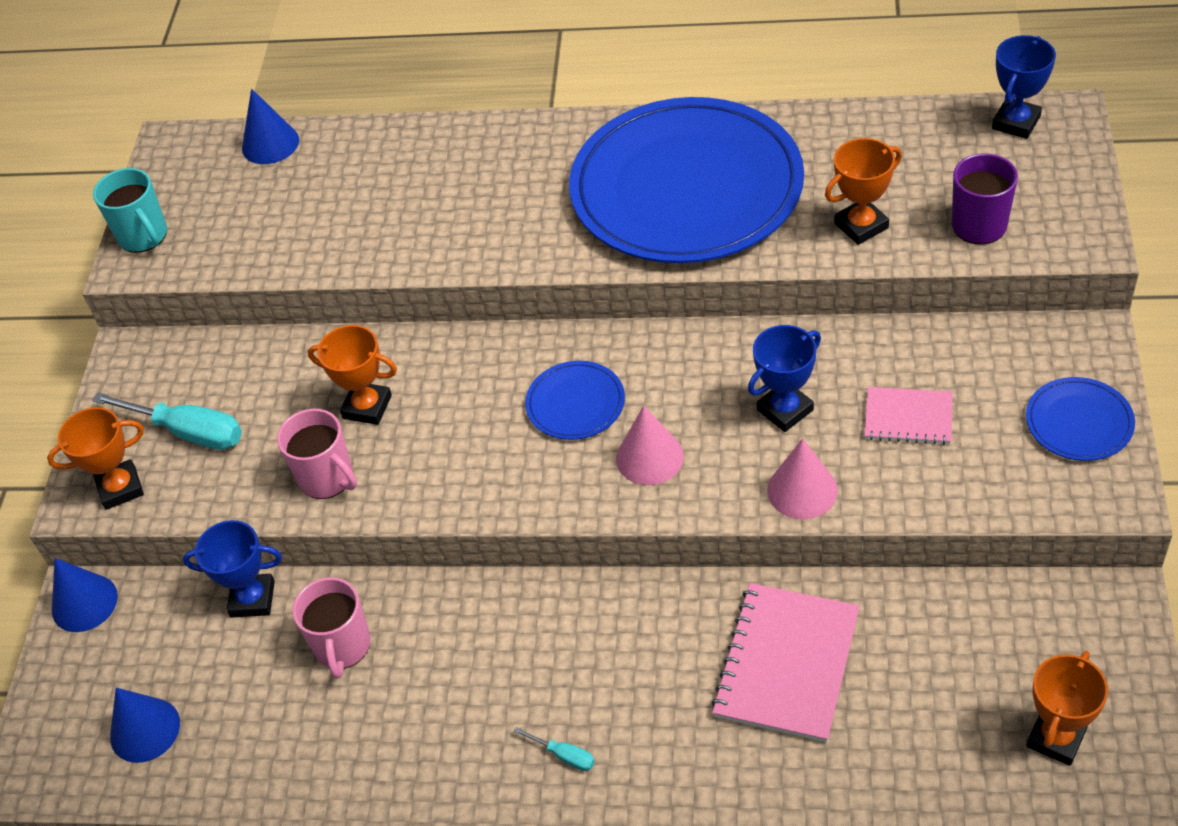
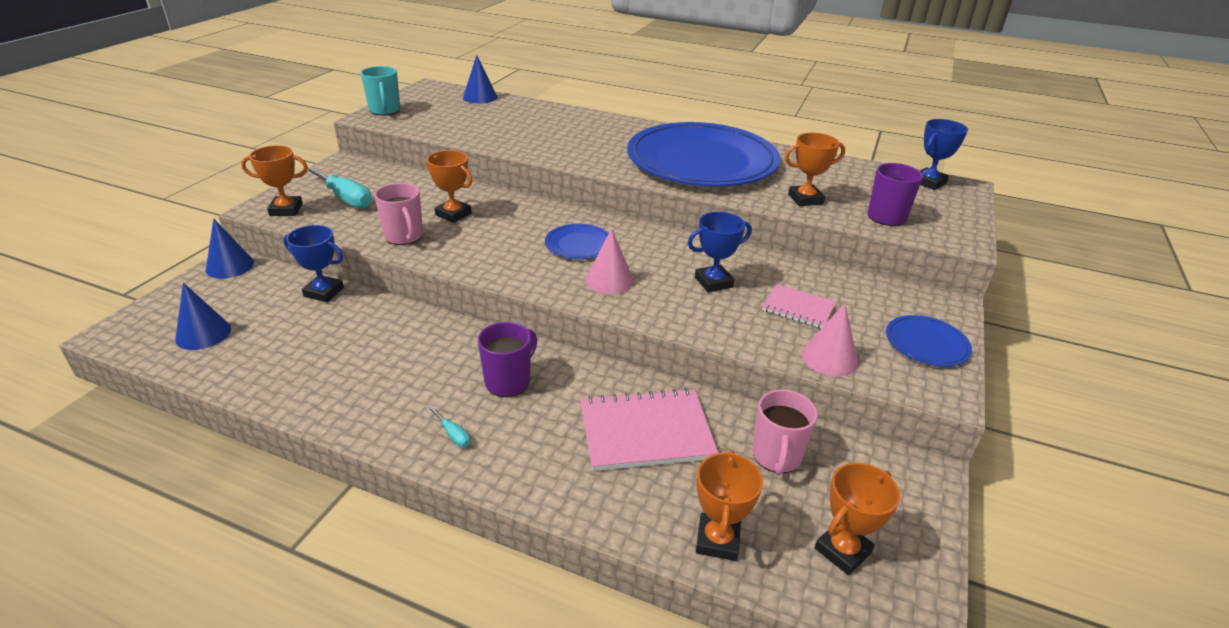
camera: 10 degrees right, 15 degrees down
(342, 646) = (356, 330): pink mug -> pink mug (776, 456)
(586, 653) = (508, 381): none -> purple mug
(786, 664) = (646, 431): pink notebook -> pink notebook turned 45 degrees clockwise
(802, 490) = (704, 324): pink cone -> pink cone (829, 358)
(923, 777) = (717, 540): none -> orange trophy

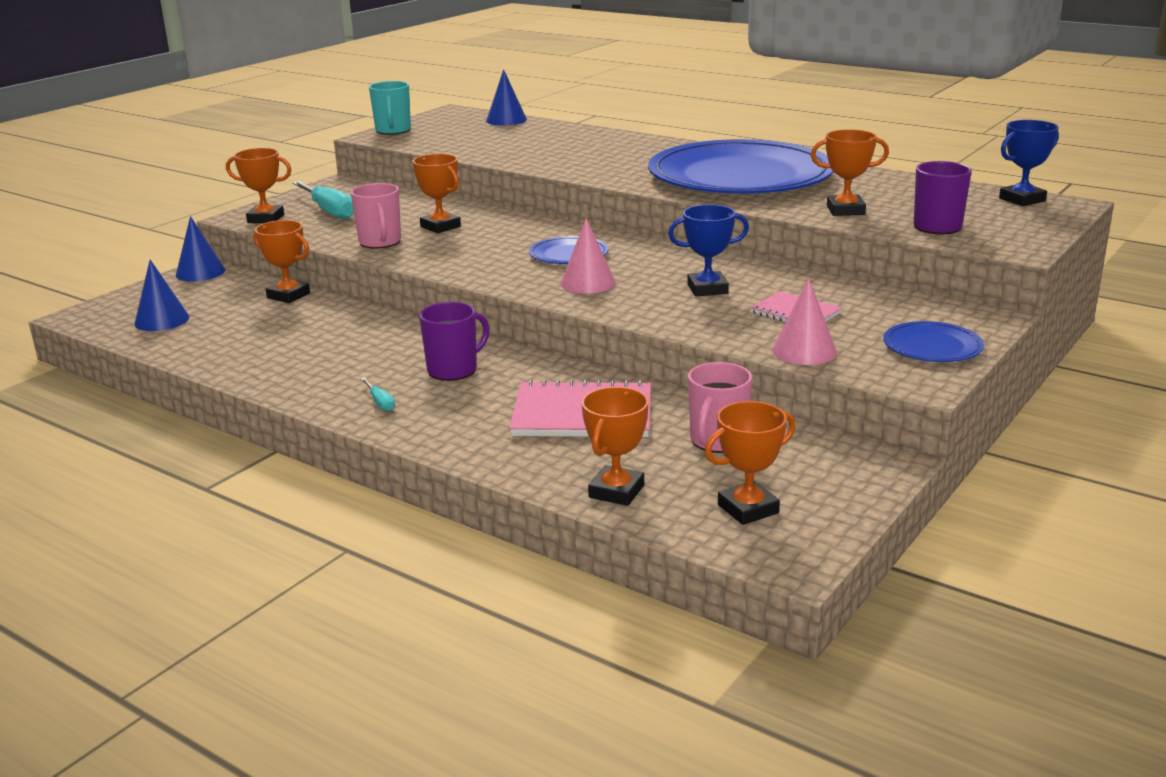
camera: 15 degrees right, 10 degrees down
(324, 292) = (288, 295): blue trophy -> orange trophy

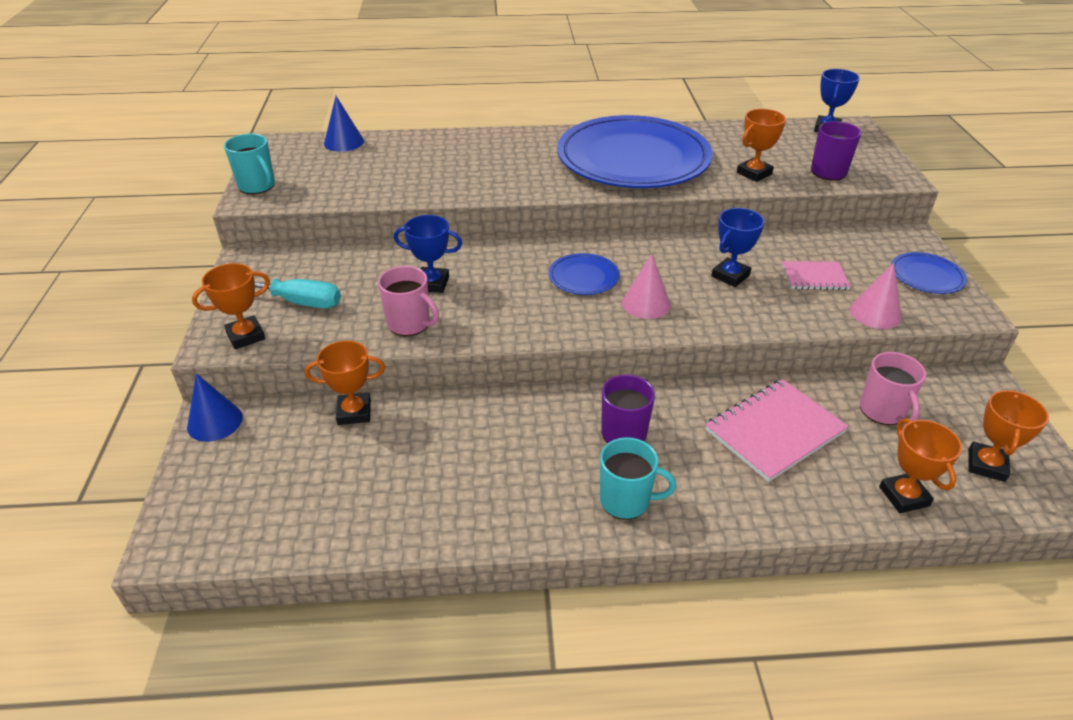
camera: 40 degrees left, 15 degrees up
(162, 320) = (273, 505): blue cone -> none
(380, 403) = (626, 500): turquoise screwdriver -> turquoise mug
(440, 227) = (432, 283): orange trophy -> blue trophy

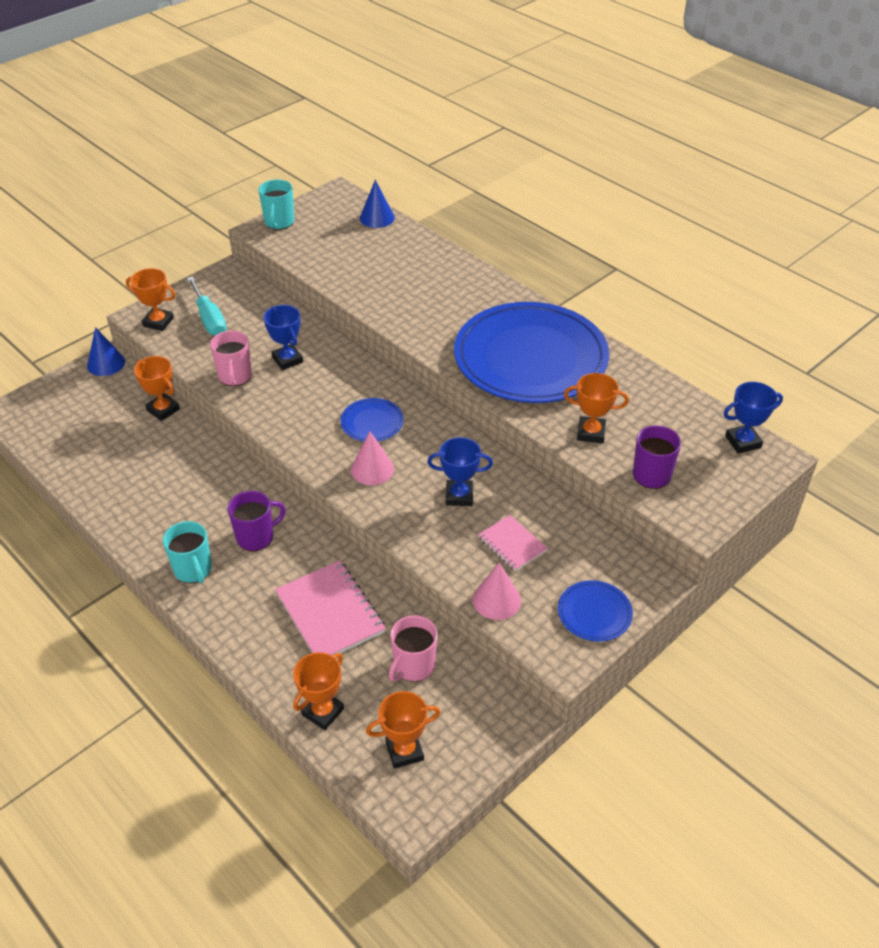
camera: 50 degrees right, 5 degrees up
(774, 431) = (330, 612): pink notebook -> pink notebook turned 45 degrees clockwise

